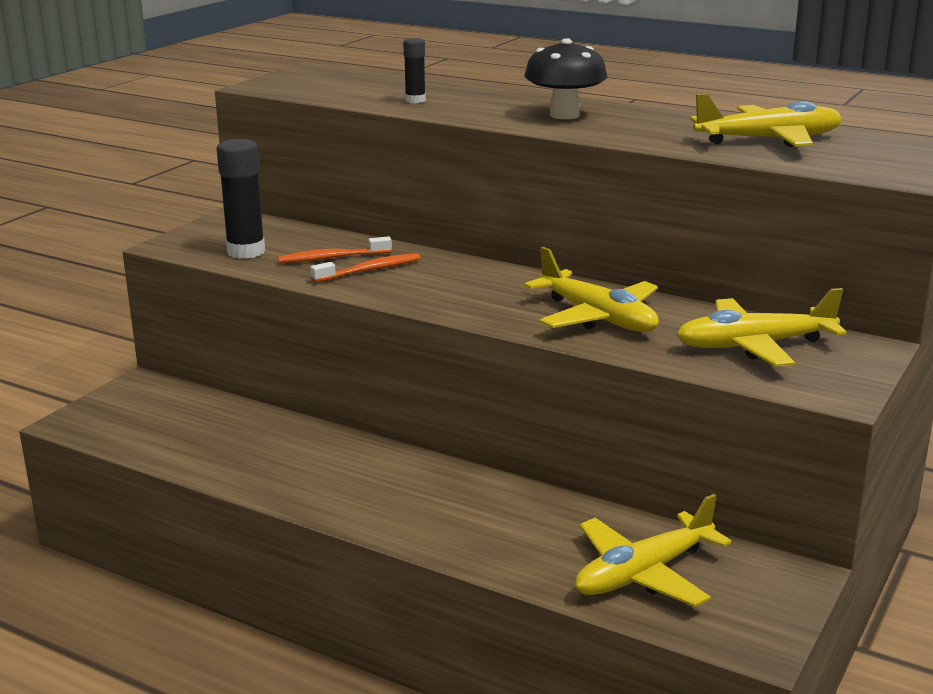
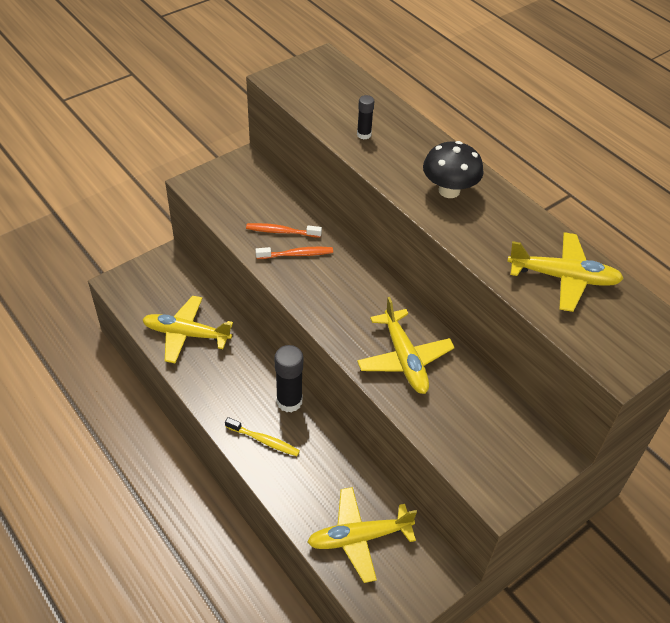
camera: 20 degrees right, 25 degrees up
(246, 252) = (234, 207): black glue stick -> black glue stick (289, 401)
(421, 517) = (264, 440): none -> yellow toothbrush
(754, 346) = (482, 427): yellow plane -> yellow plane (186, 334)

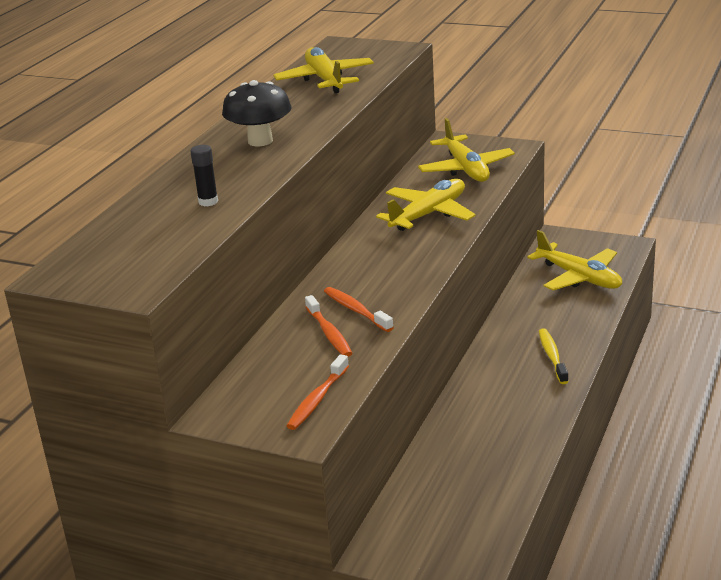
camera: 115 degrees left, 20 degrees down
(186, 334) = (484, 468): yellow plane -> yellow plane (466, 169)
(218, 199) = (317, 400): none -> orange toothbrush
(289, 401) = (490, 361): black glue stick -> none

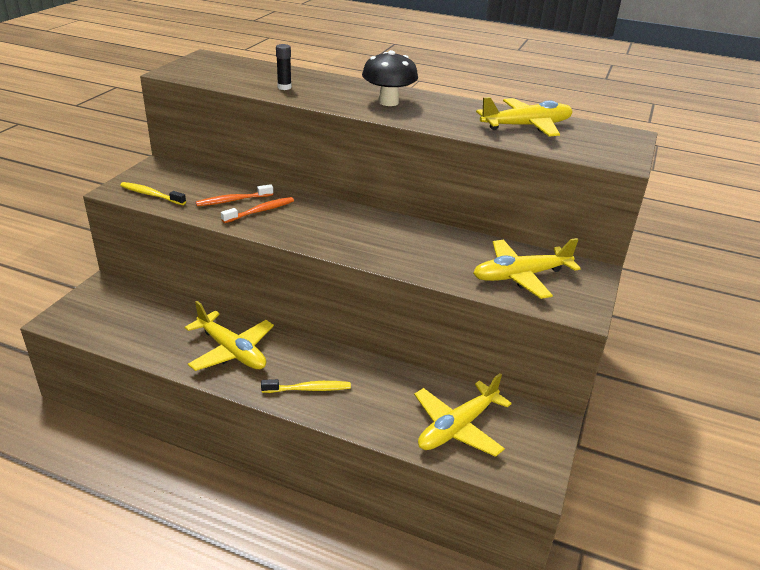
camera: 85 degrees right, 5 degrees up
(317, 400) = (151, 195): orange toothbrush -> yellow toothbrush
(428, 214) = (418, 249): yellow plane -> yellow plane (232, 351)

